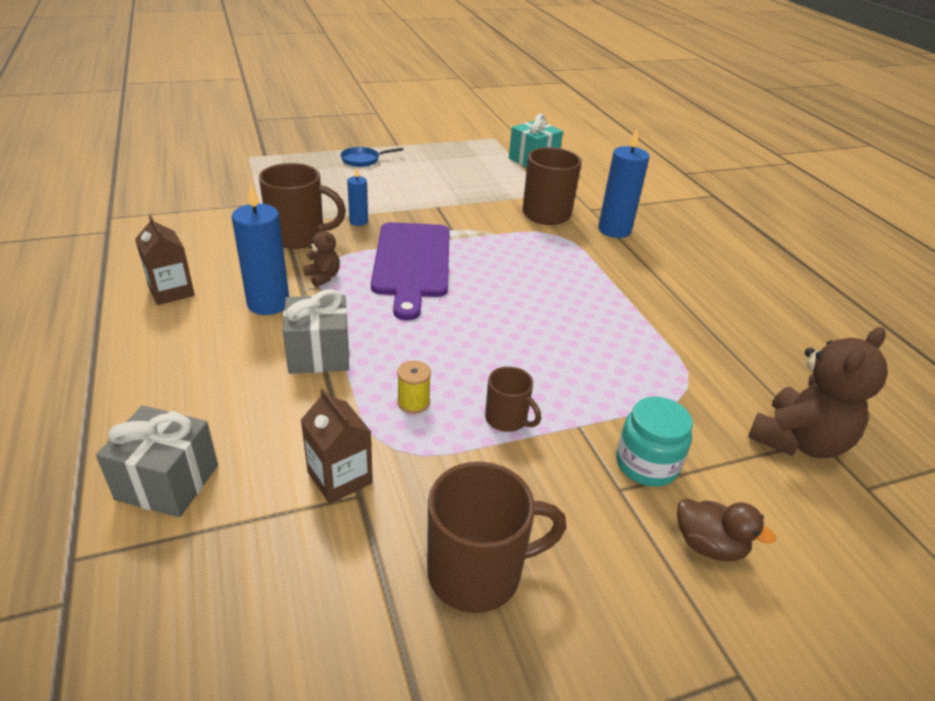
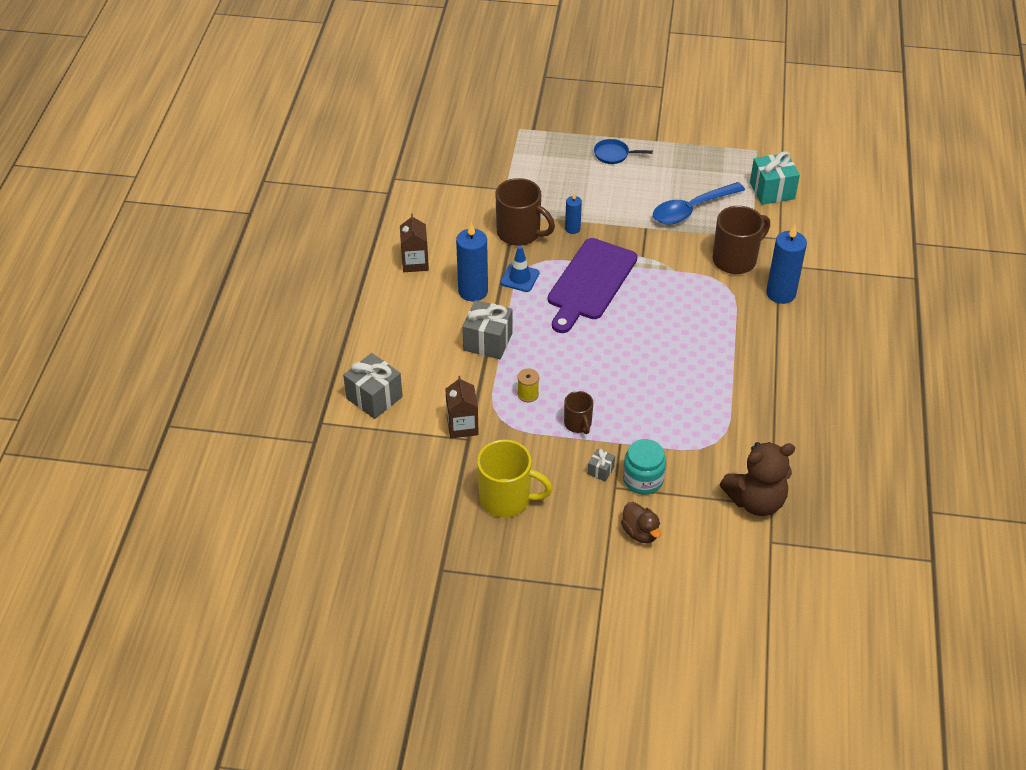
camera: 30 degrees right, 10 degrees up
(323, 277) = (519, 278): brown teddy bear -> blue traffic cone
(471, 185) = (691, 209): none -> blue spoon
(478, 572) = (507, 499): brown mug -> yellow mug
(583, 472) = (600, 470): none -> grey gift

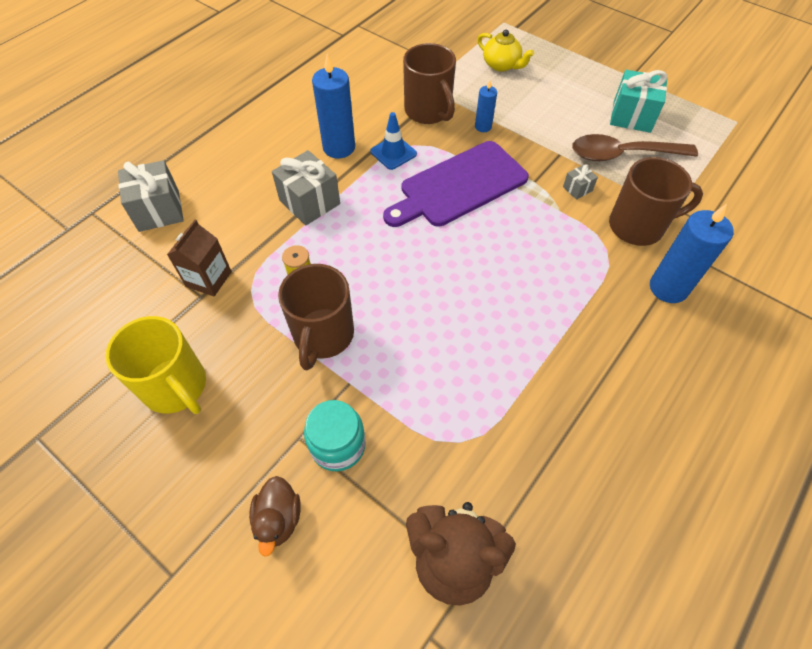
camera: 30 degrees right, 10 degrees up
(415, 262) = (311, 101): brown carton -> none
(547, 170) = (501, 65): none -> yellow teapot
(578, 424) = (323, 335): brown mug -> brown mug, size x1.77
(600, 470) = (301, 407): grey gift -> grey gift (577, 189)
(614, 154) = (578, 74): blue pan -> none
(691, 209) = (622, 154): blue spoon -> brown spoon
(772, 191) = (729, 169): turquoise gift -> turquoise gift (631, 116)

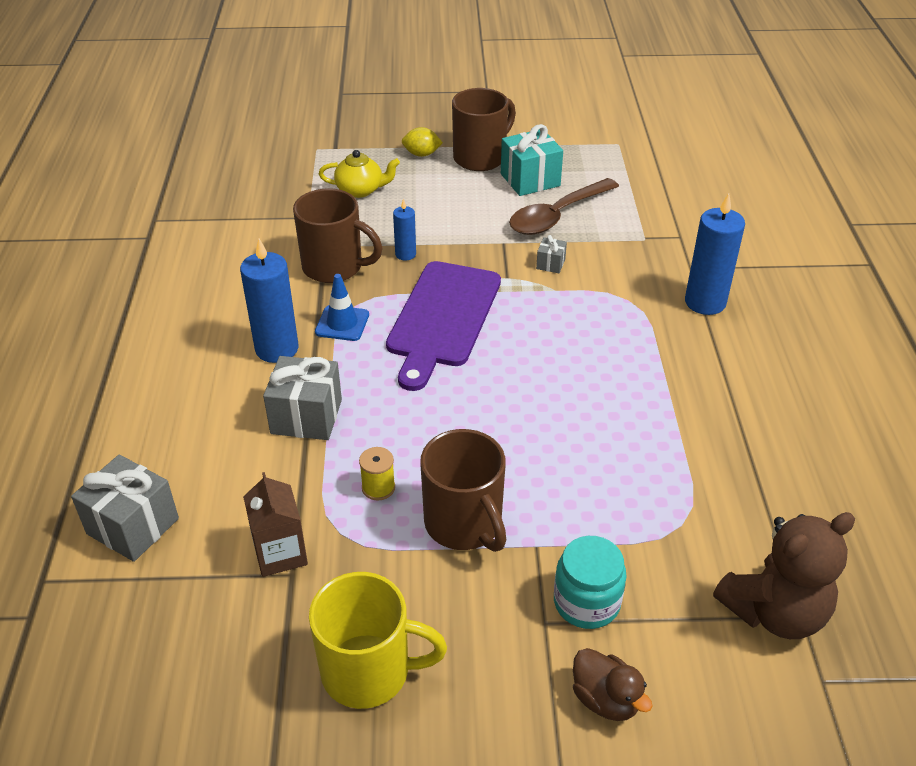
camera: 40 degrees left, 15 degrees down
(571, 59) = (421, 154): none -> yellow lemon
(638, 226) = (632, 267): brown mug -> brown mug (481, 157)

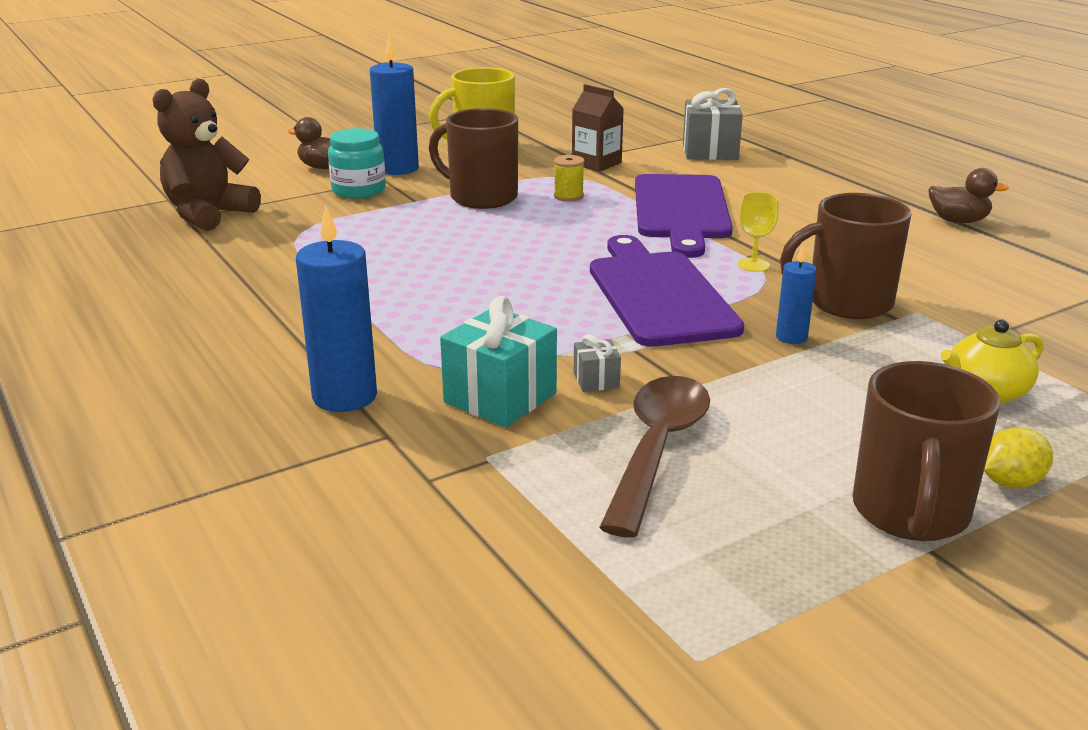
camera: 150 degrees right, 15 degrees down
(123, 313) = (958, 221): none -> brown duck
(277, 349) = (779, 236): blue candle -> blue candle (398, 168)
(306, 416) = (681, 211): grey gift -> purple cutting board
(342, 323) = (753, 265): blue traffic cone -> yellow goblet
(530, 180) = (771, 498): turquoise gift -> turquoise gift (500, 398)

